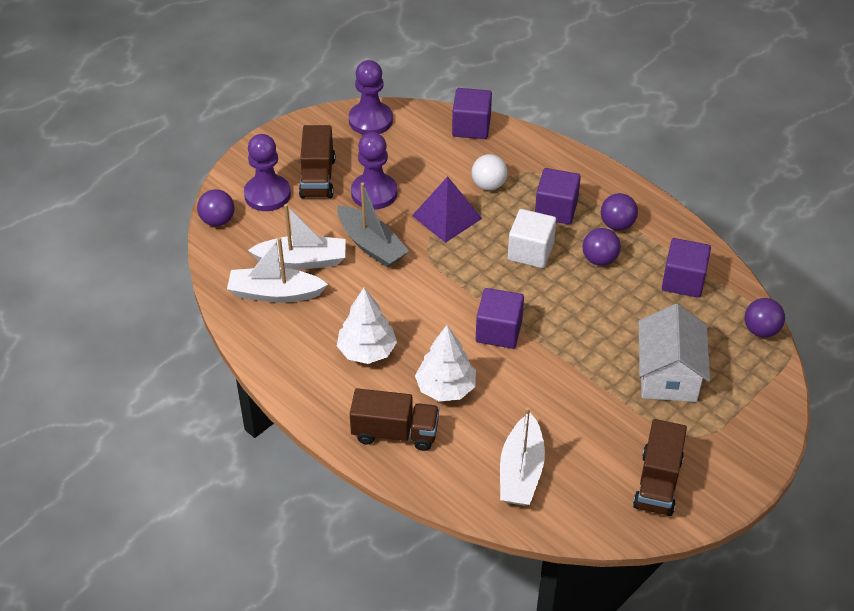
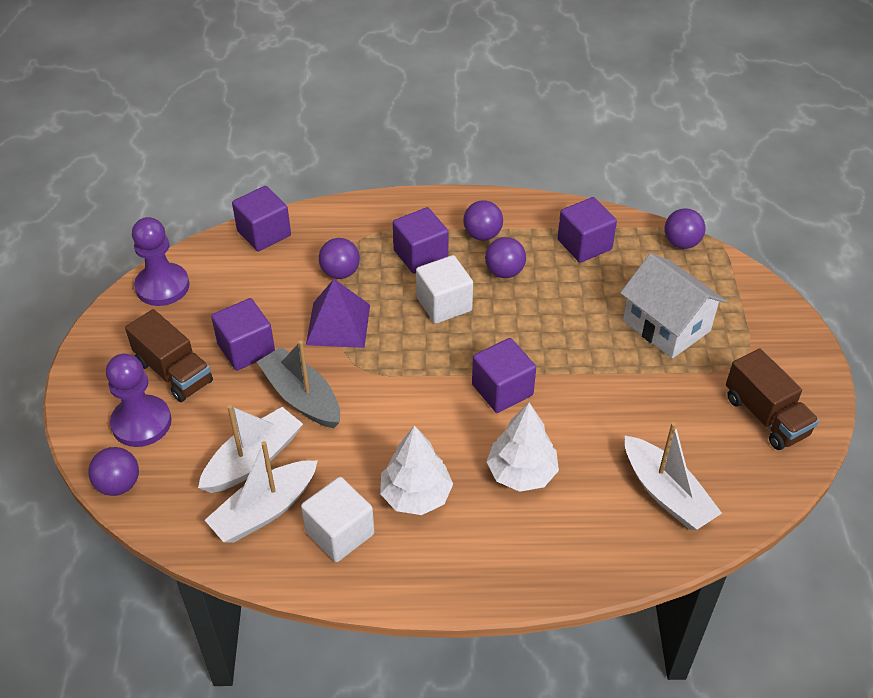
camera: 45 degrees left, 0 degrees up
(300, 337) = (340, 533): none -> white cube
(371, 245) = (301, 397): grey boat -> grey boat turned 135 degrees counterclockwise
(374, 193) = (246, 349): purple pawn -> purple cube
(395, 433) = (530, 548): brown truck -> none
(488, 185) = (340, 272): white ball -> purple ball

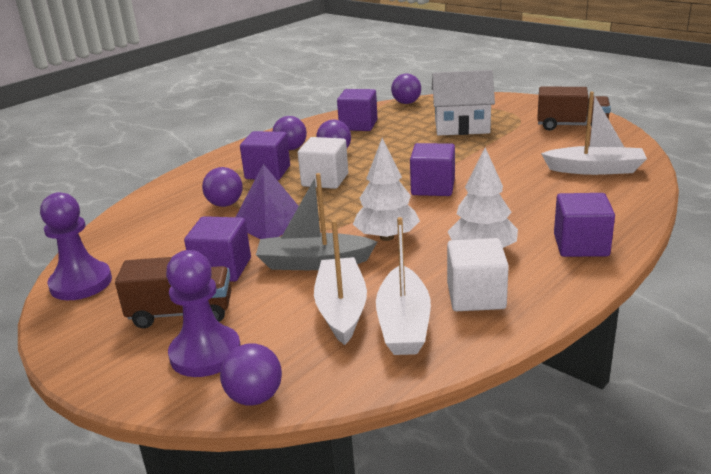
camera: 45 degrees left, 20 degrees down
(264, 233) = (126, 219): purple cube -> purple cube (581, 245)
(522, 473) = (516, 206): white tree -> white tree (387, 237)

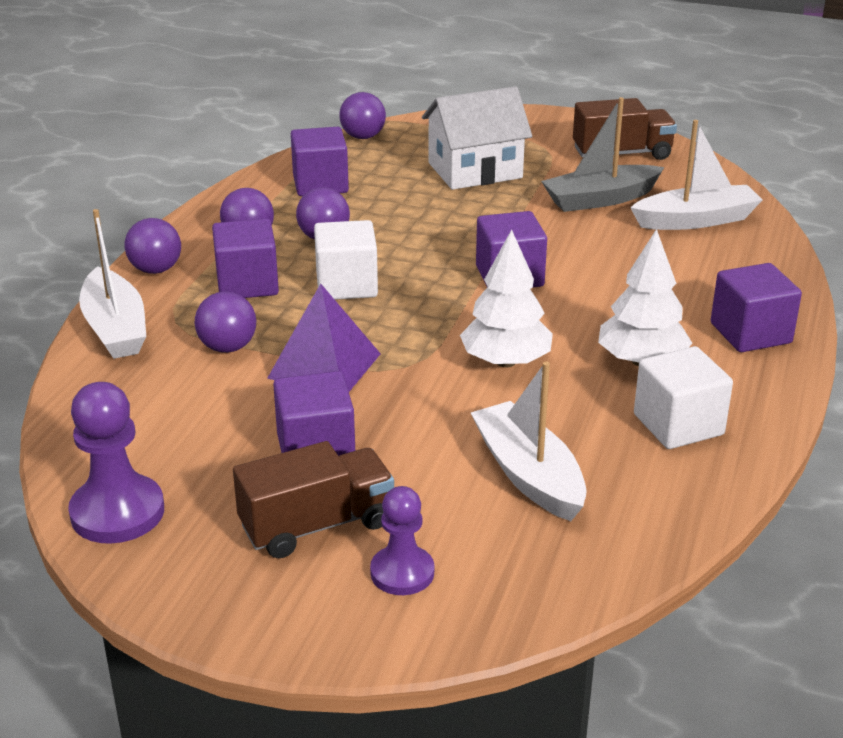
camera: 25 degrees left, 5 degrees up
(205, 354) = (402, 573): purple pawn -> purple pawn, size x0.65
(255, 397) = (516, 612): purple ball -> purple ball (156, 270)
(313, 263) = (438, 416): grey boat -> grey boat (600, 199)
(404, 324) = (620, 478): white boat -> white boat (115, 328)

